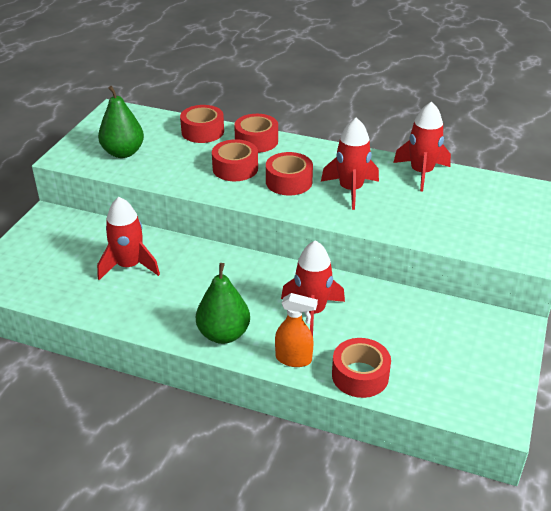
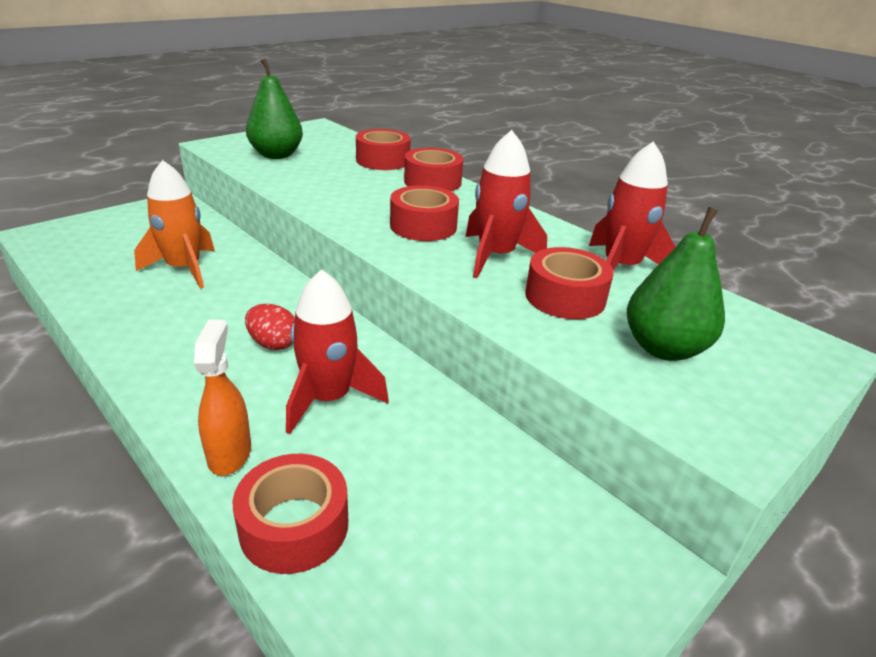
camera: 25 degrees right, 5 degrees down
(129, 266) = (184, 269): red rocket -> orange rocket
(223, 334) = (184, 380): green pear -> green pear (663, 348)
(235, 168) = (375, 197): red tape -> red tape (565, 297)
(247, 293) = (273, 344): none -> red egg
(294, 359) = (229, 453): orange spray bottle -> orange spray bottle turned 135 degrees counterclockwise

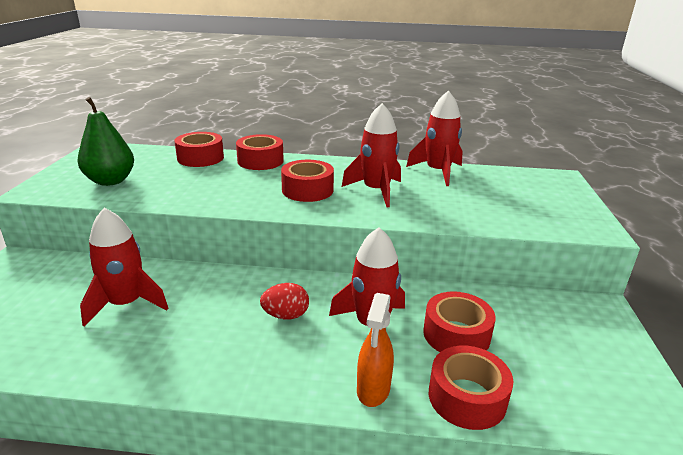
camera: 40 degrees left, 5 degrees down
(184, 269) = (126, 304): orange rocket -> red rocket
(229, 453) = (373, 390): orange spray bottle -> orange spray bottle turned 120 degrees counterclockwise
(565, 297) = (442, 197): red tape -> red tape (456, 334)
(663, 348) = (516, 202): green pear -> none

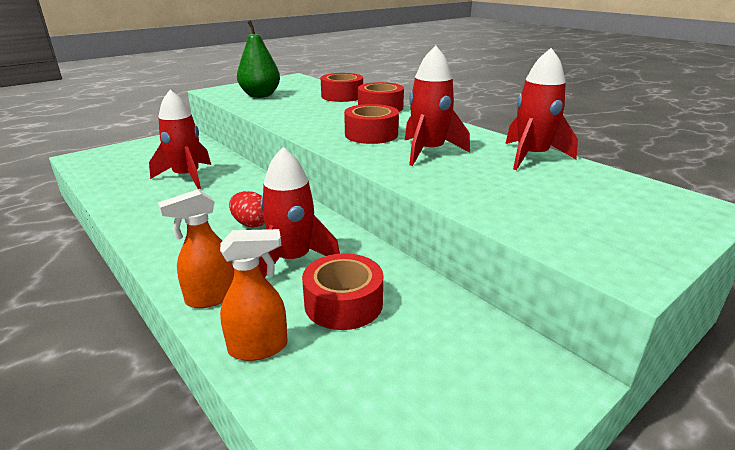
camera: 45 degrees right, 0 degrees up
(467, 397) = (259, 348): red tape -> orange spray bottle

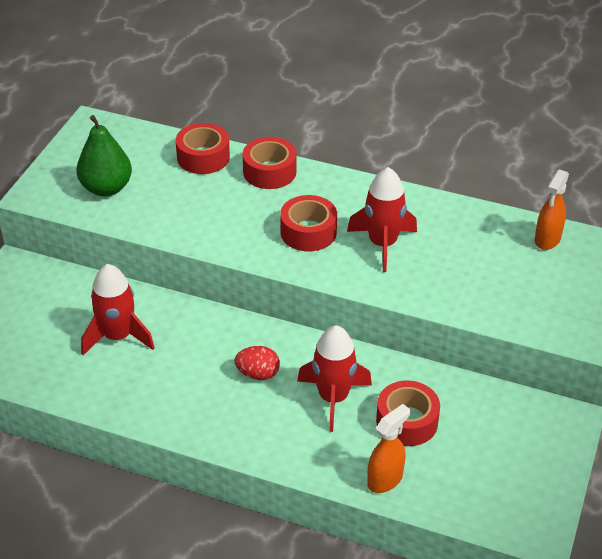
camera: 30 degrees left, 15 degrees up
(211, 297) = (311, 458): orange spray bottle -> orange spray bottle (547, 239)
(531, 157) = (469, 220): red rocket -> none

